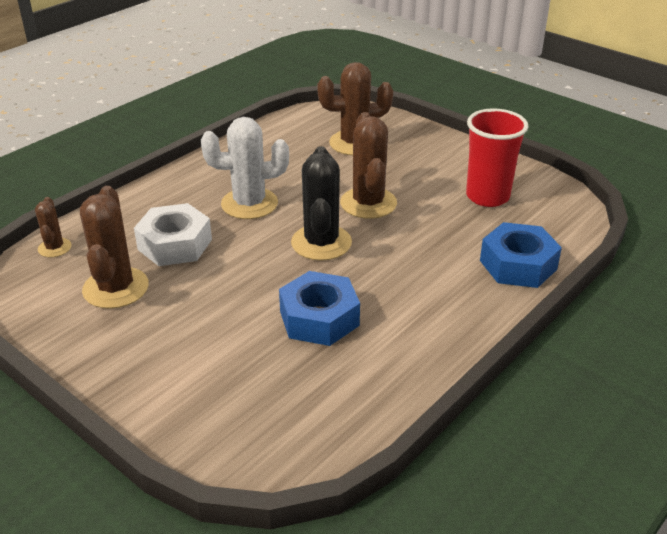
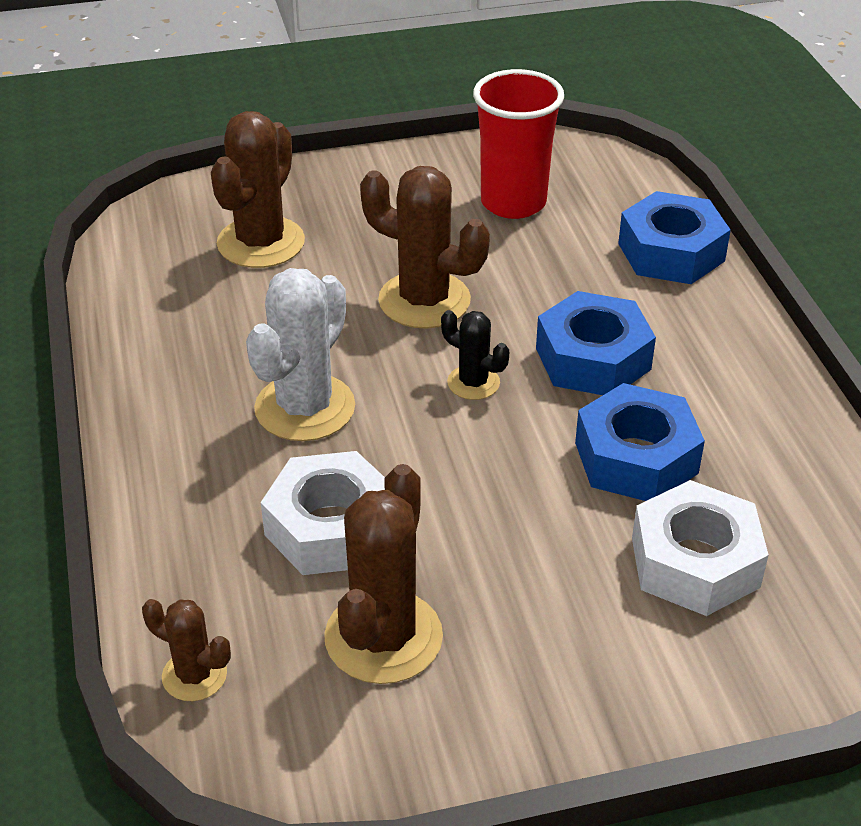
camera: 55 degrees left, 5 degrees up
(116, 288) = (383, 637): brown cactus -> brown cactus turned 75 degrees clockwise
(254, 370) = (695, 562): none -> white nut
(321, 243) = (473, 383): black cactus -> black cactus, size x0.54
(386, 273) = (593, 358): none -> blue nut

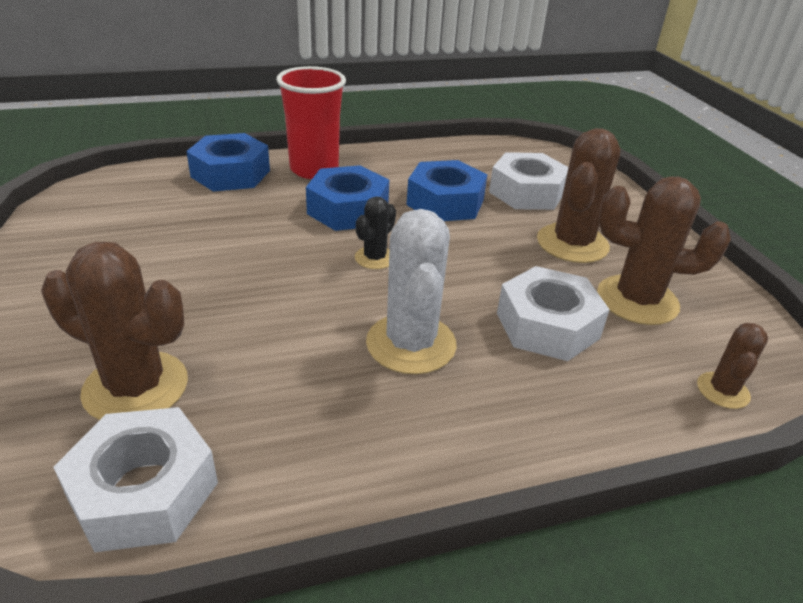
camera: 95 degrees left, 5 degrees down
(148, 264) = (144, 491): none -> white nut
(305, 408) = (411, 344): white cactus -> white cactus turned 60 degrees clockwise
(424, 300) = (266, 279): brown cactus -> brown cactus (572, 243)
(513, 202) = (135, 231): red cup -> red cup (314, 169)

